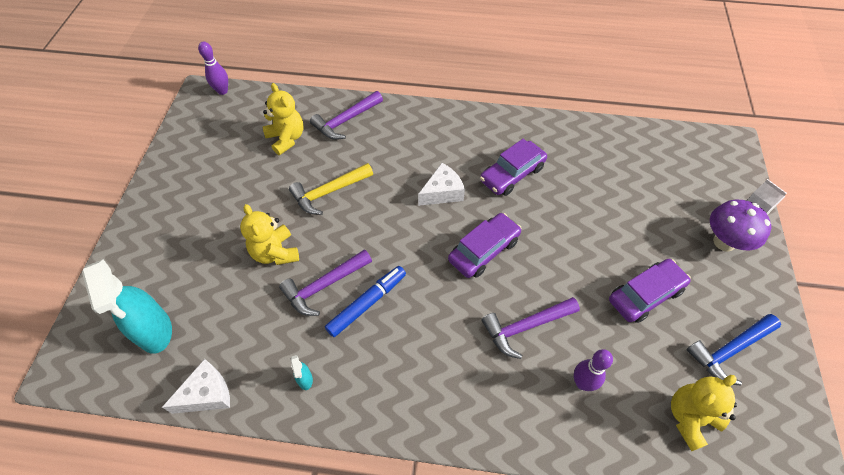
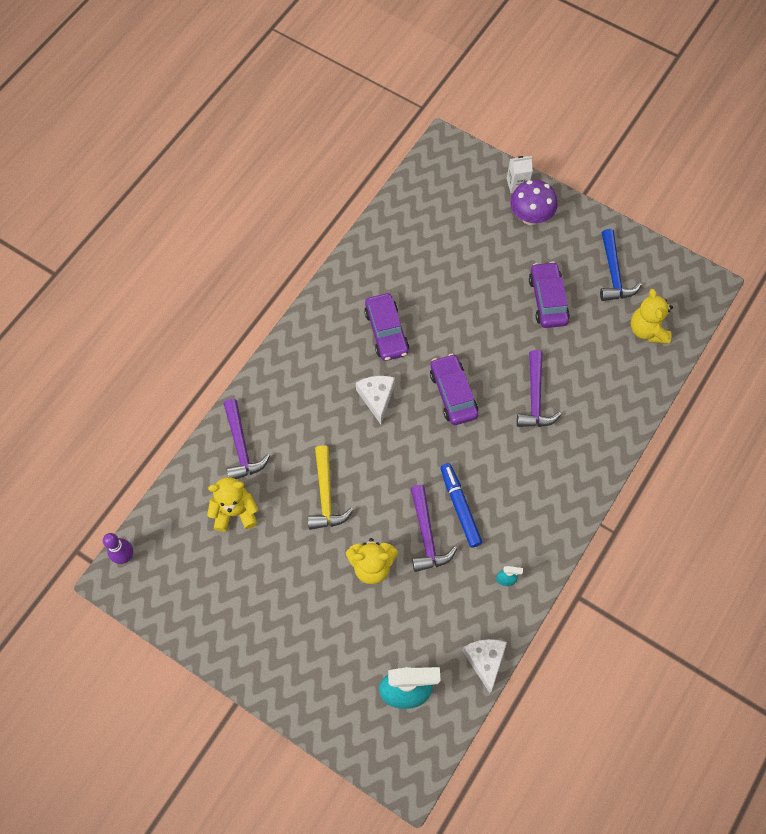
camera: 65 degrees left, 10 degrees up
(582, 383) = (594, 383): purple bowling pin -> none

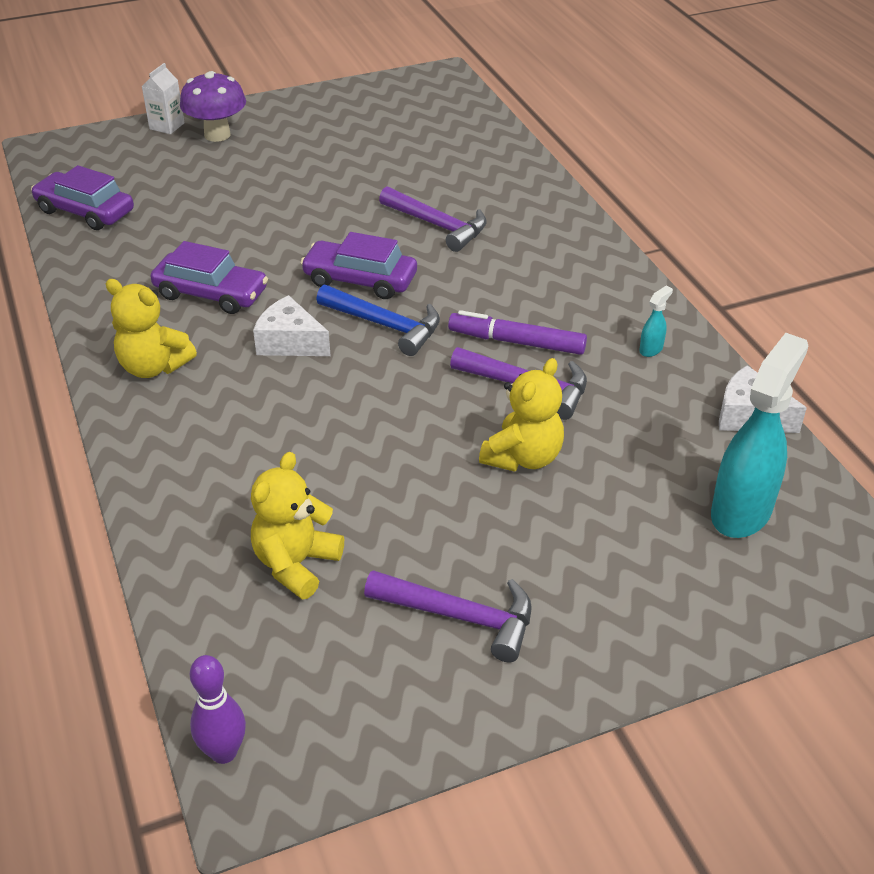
camera: 55 degrees left, 25 degrees down
(241, 447) = (202, 506): purple hammer -> purple hammer (461, 617)
(326, 496) = (375, 454): yellow hammer -> none
(460, 507) = (516, 342): blue marker -> purple marker
(547, 300) = (330, 166): purple car -> purple car (85, 211)
(613, 274) = (356, 117): blue hammer -> blue hammer (385, 325)
(647, 330) = (446, 125): yellow teddy bear -> yellow teddy bear (153, 367)

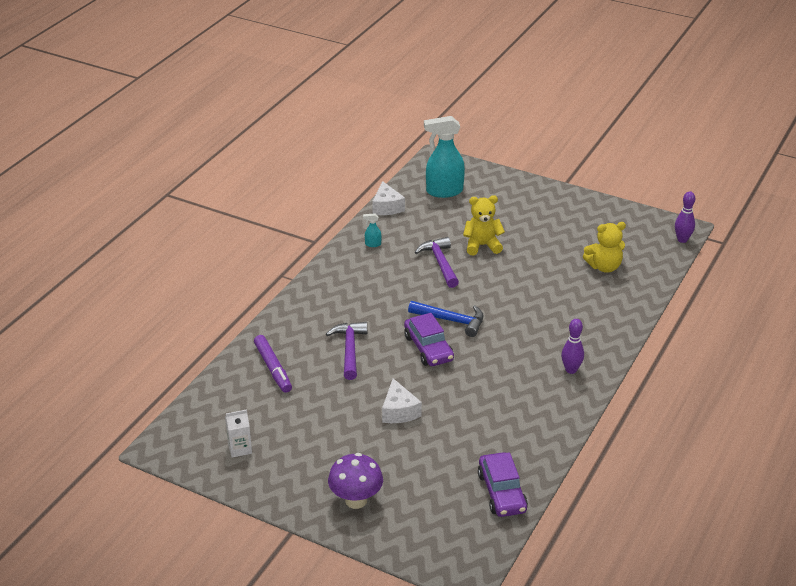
camera: 130 degrees left, 5 degrees down
(153, 367) = (571, 370): yellow teddy bear -> purple bowling pin
(167, 126) = (372, 534): white carton -> white carton (240, 448)
(211, 293) = (502, 389): purple car -> none
(290, 342) = (500, 341): white cheese -> white cheese (399, 411)
(385, 325) = (451, 321): blue hammer -> blue hammer turned 120 degrees clockwise
(461, 617) = (572, 224): purple hammer -> none
(516, 342) = (414, 279): purple marker -> purple marker (273, 368)

